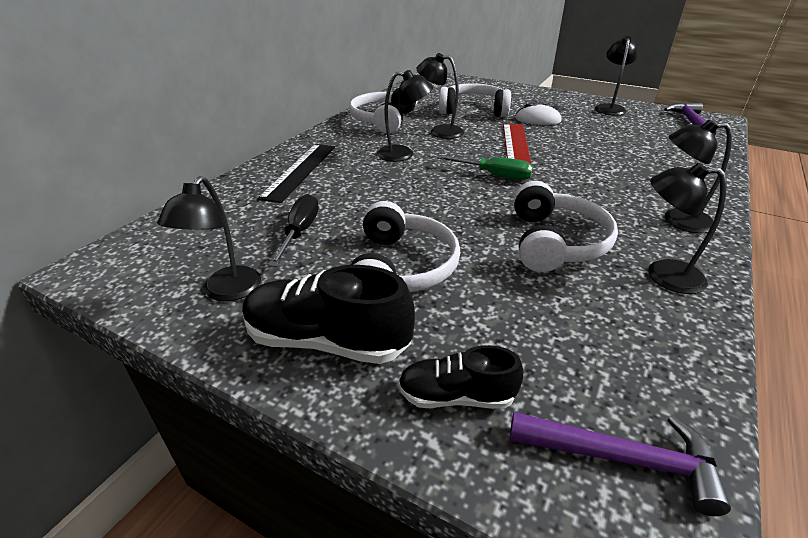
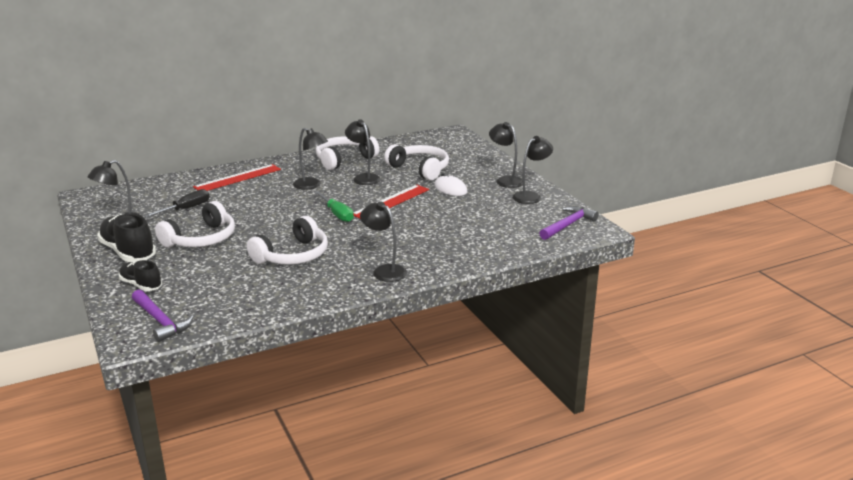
camera: 35 degrees right, 10 degrees down
(299, 171) = (237, 178): black ruler -> red ruler
(663, 275) = (311, 286): black lamp -> black lamp (505, 180)

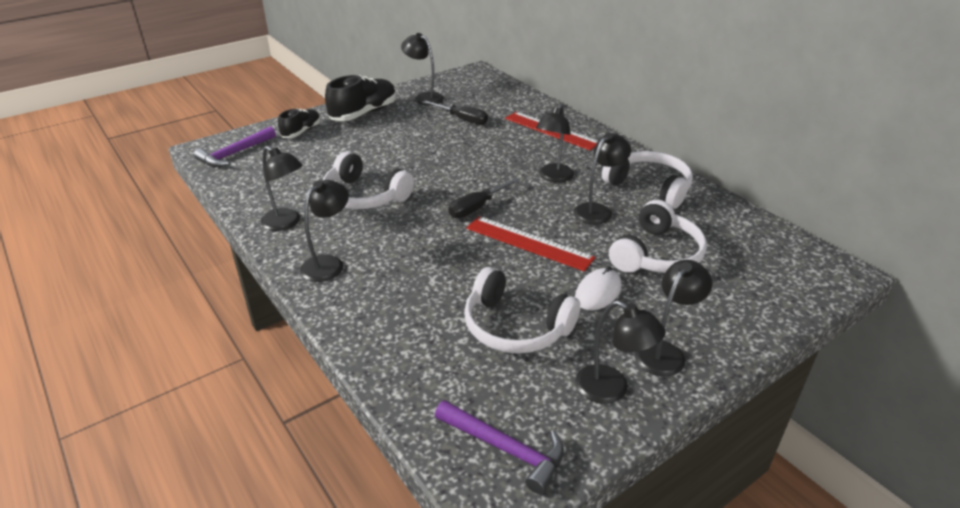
camera: 80 degrees right, 10 degrees up
(201, 239) = (396, 140): white headphones -> white headphones (515, 327)
(316, 289) = (286, 223): none -> black lamp
(337, 214) = (477, 207): green screwdriver -> black screwdriver

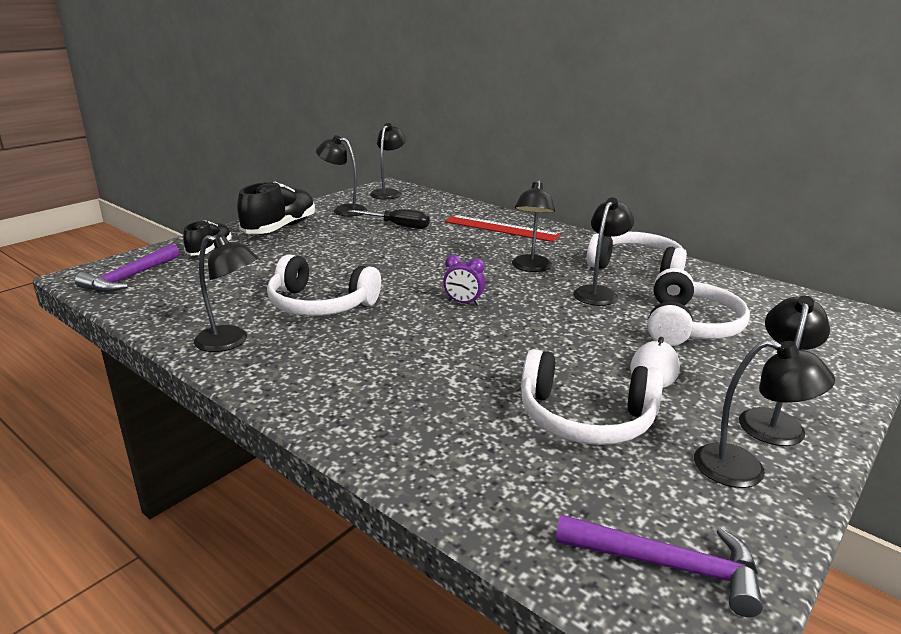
camera: 15 degrees left, 10 degrees down
(328, 263) = (308, 379): black lamp -> black lamp (388, 193)
(477, 207) = (463, 303): black screwdriver -> purple clock
(528, 243) = (544, 330): red ruler -> none

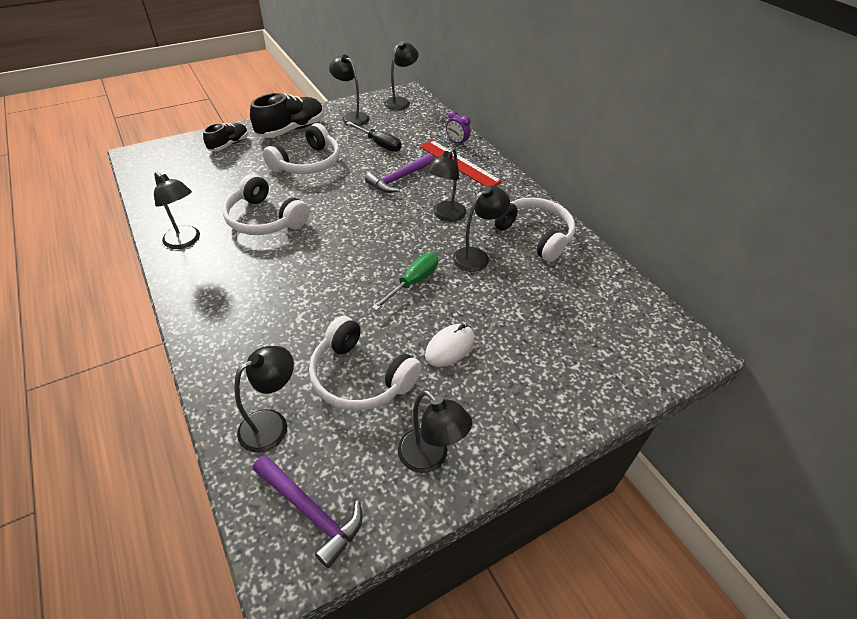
camera: 20 degrees right, 20 degrees up
(129, 277) = (162, 162): purple hammer -> purple hammer (399, 178)
(463, 303) = (364, 242): purple clock -> purple clock (457, 143)
(554, 325) = (413, 282): none -> green screwdriver
(689, 326) = (518, 311): white headphones -> white headphones (307, 163)
(771, 420) = (494, 421): black lamp -> black lamp (272, 424)

